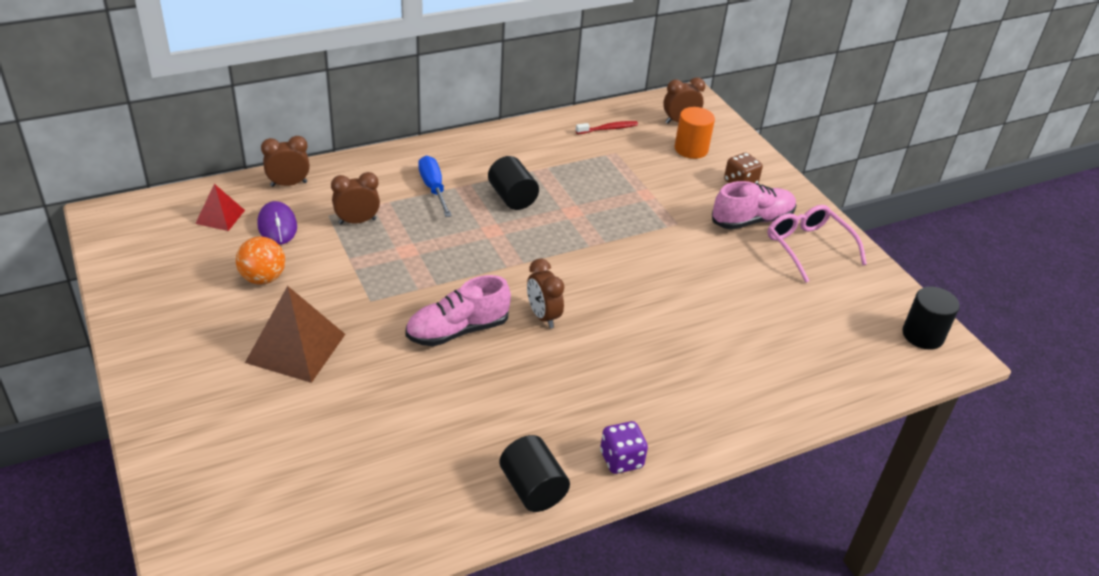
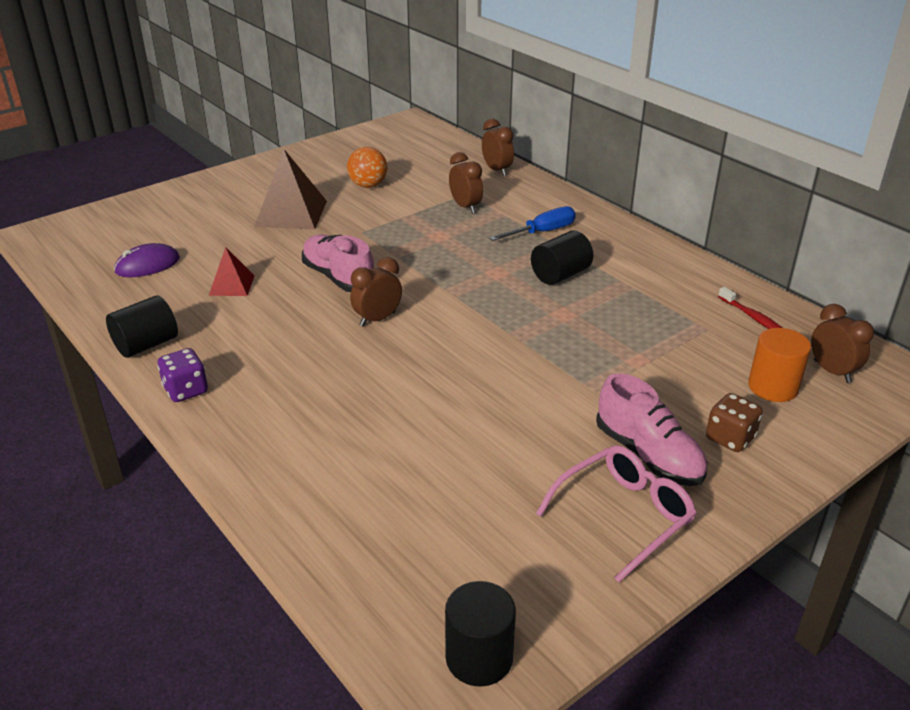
camera: 80 degrees right, 5 degrees down
(220, 216) = (434, 155): red pyramid -> red pyramid (232, 285)
(277, 226) = (437, 177): purple mouse -> purple mouse (147, 265)

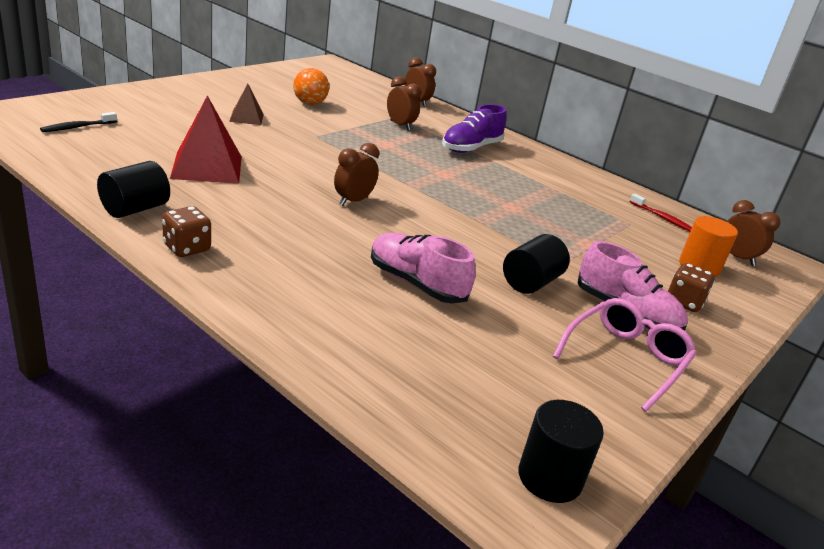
camera: 15 degrees left, 5 degrees down
(112, 244) = (77, 127): none -> black toothbrush
(147, 265) = (118, 146): purple mouse -> none
(186, 390) = (187, 248): purple dice -> brown dice
(232, 285) = (207, 167): red pyramid -> red pyramid, size x1.78
(291, 213) = (246, 117): brown pyramid -> brown pyramid, size x0.56
(338, 277) = (307, 168): pink shoe -> pink shoe (416, 283)
(542, 232) = (471, 148): blue screwdriver -> purple shoe
(560, 275) = (498, 179): black cylinder -> black cylinder (531, 282)

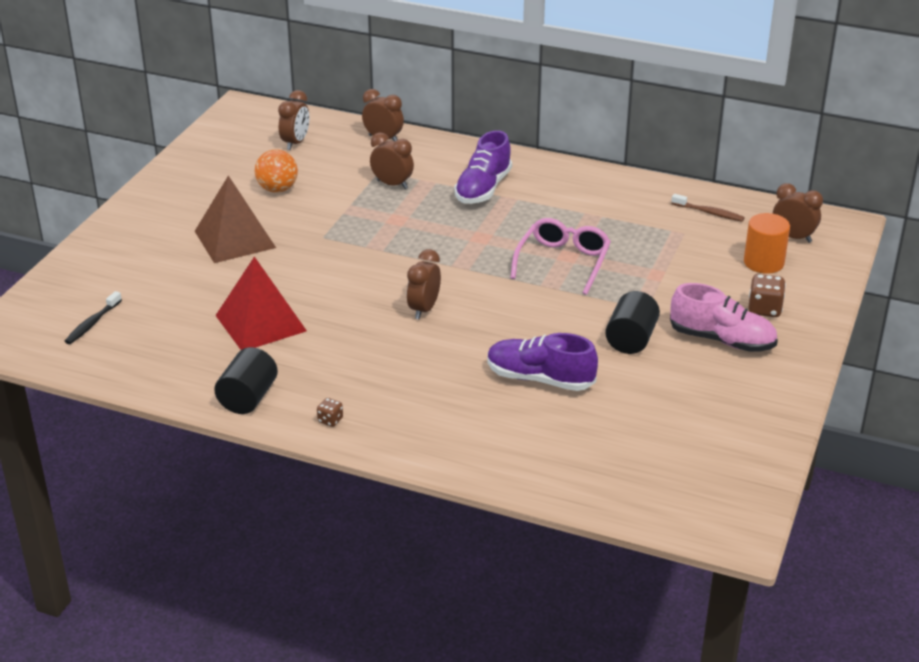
camera: 15 degrees left, 5 degrees up
(187, 248) = (330, 420): brown dice -> brown dice, size x0.57
(246, 117) = (235, 239): brown pyramid -> brown pyramid, size x1.78
(349, 87) = (295, 143): none -> brown clock
(416, 283) = (540, 379): pink shoe -> purple shoe
(550, 477) = (729, 502): black cylinder -> none
(626, 359) = (740, 385): pink glasses -> pink glasses (563, 262)
(662, 218) = (709, 213): red toothbrush -> brown toothbrush

